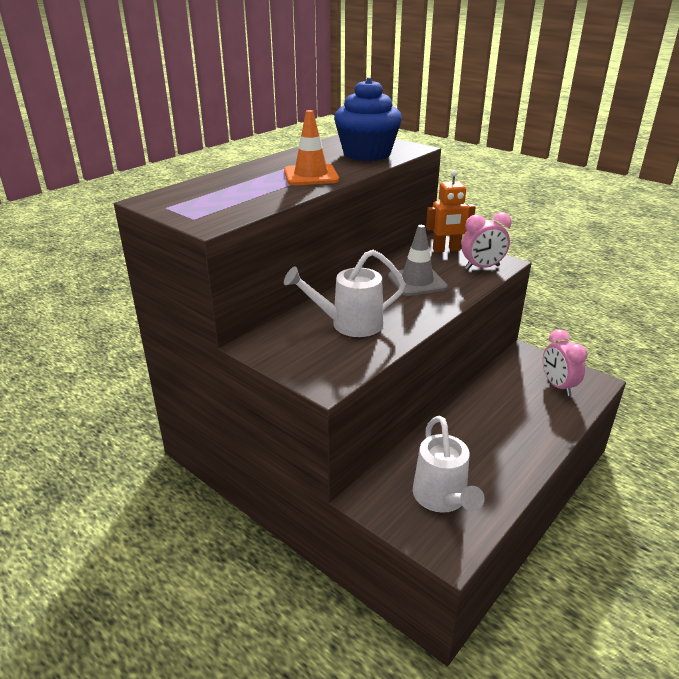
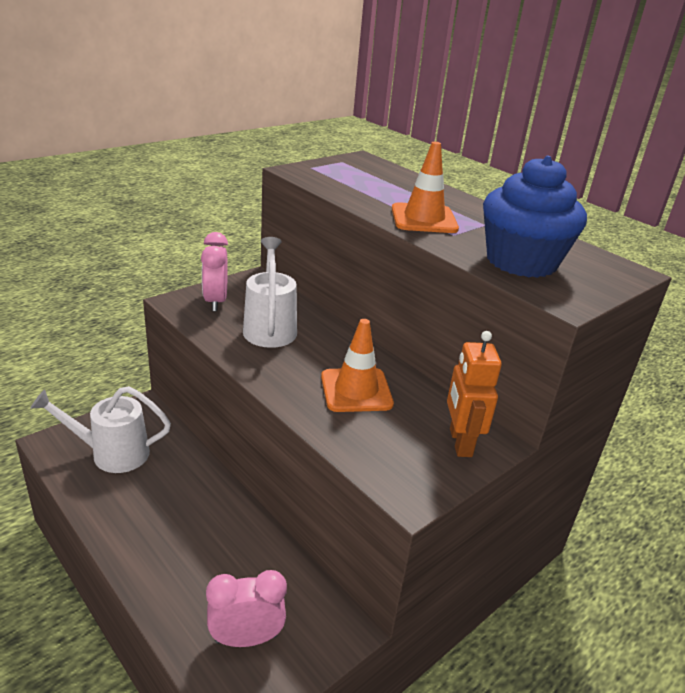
camera: 95 degrees right, 0 degrees up
(417, 282) = (356, 390): grey traffic cone -> orange traffic cone
(482, 267) = (392, 463): pink clock -> pink clock (215, 301)

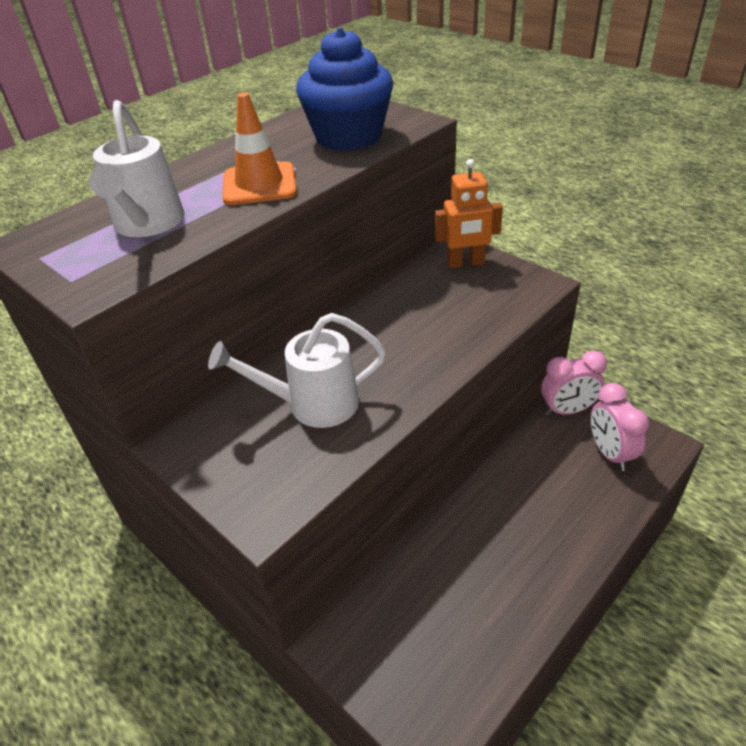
camera: 90 degrees left, 10 degrees up
(111, 453) = (434, 646): white watering can -> white watering can (147, 225)
(215, 301) = (255, 472): pink clock -> pink clock (567, 410)
(356, 390) = (417, 323): orange traffic cone -> none

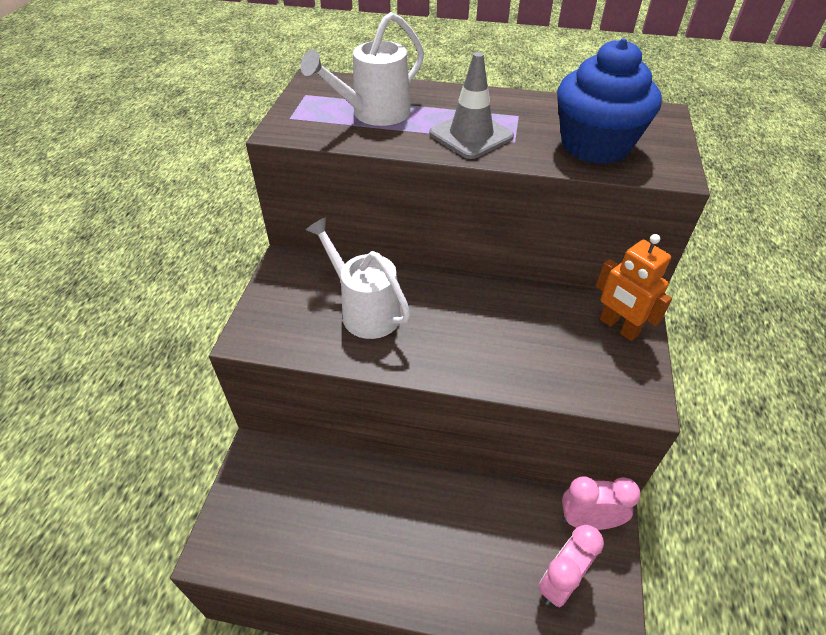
camera: 55 degrees right, 5 degrees up
(259, 184) = (471, 135): orange traffic cone -> grey traffic cone
(567, 410) = (588, 521): pink clock -> pink clock turned 135 degrees clockwise

